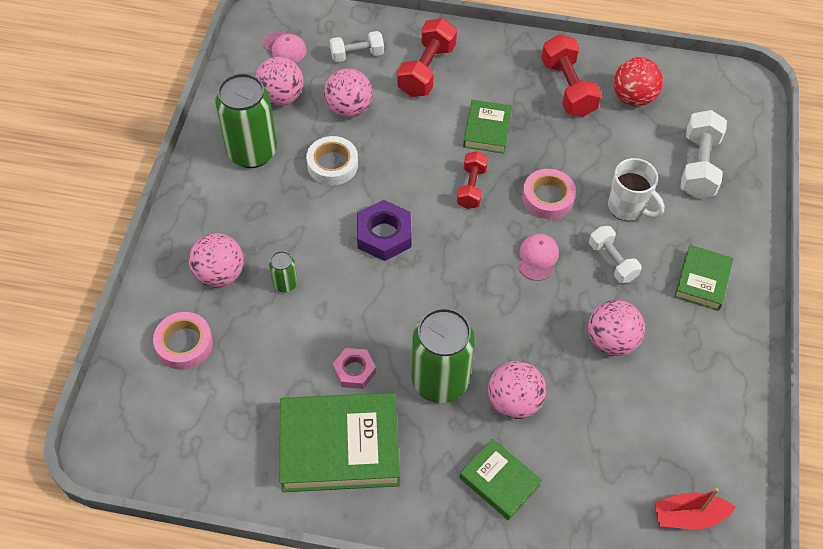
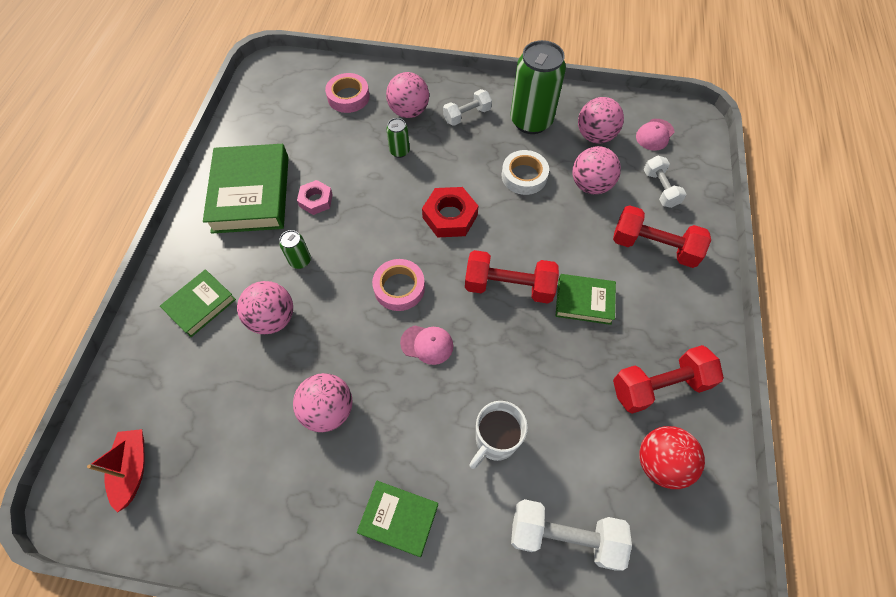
camera: 90 degrees right, 5 degrees up
(384, 235) = (450, 216): purple nut -> red nut
(440, 381) = (300, 261): green can -> green can, size x0.45
(471, 187) = (509, 286): red dumbbell -> red dumbbell, size x1.56
(548, 198) = (502, 357): pink tape -> pink tape (399, 288)
(612, 261) = (423, 418): white dumbbell -> white dumbbell (467, 115)

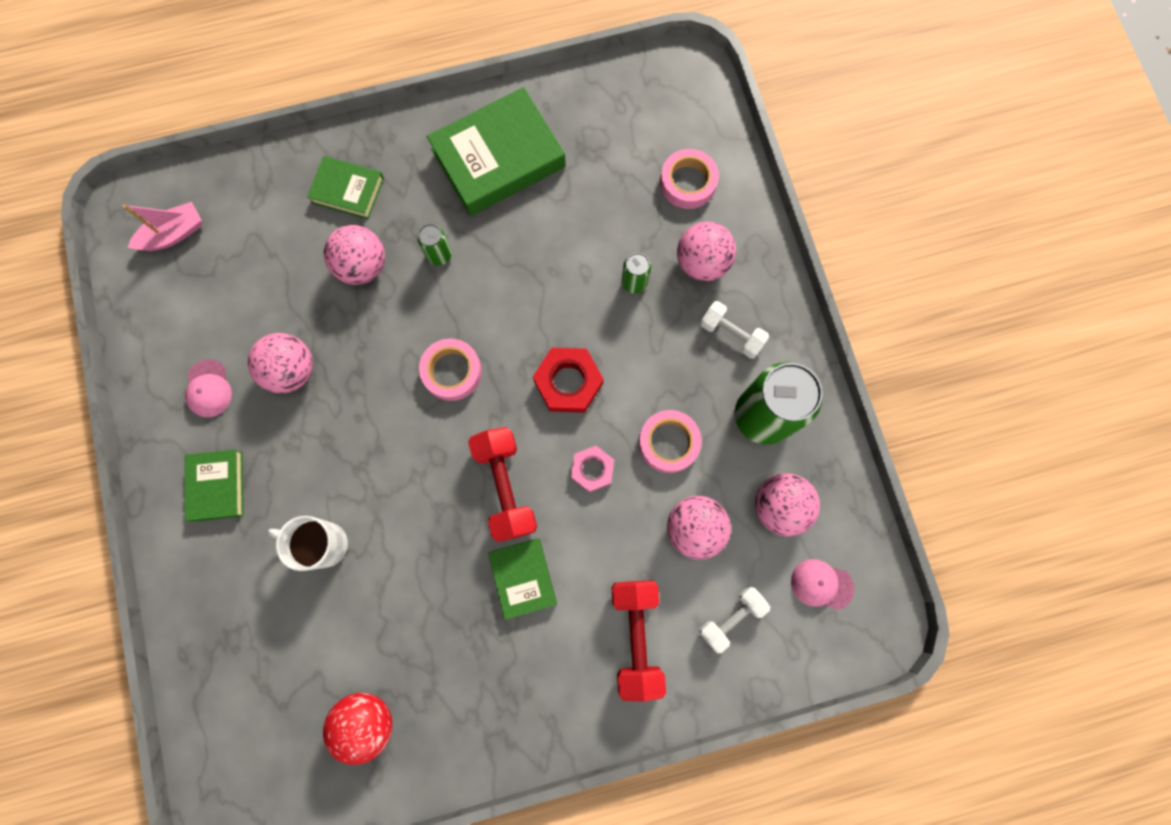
camera: 65 degrees right, 15 degrees up
(133, 469) = (174, 234): red boat -> pink boat
(316, 200) = (521, 228): pink nut -> pink nut (592, 470)
(427, 344) = (399, 431): pink cap -> pink cap (208, 388)
(524, 176) = (668, 443): white tape -> pink tape
(564, 536) = (258, 647): white dumbbell -> none
(659, 386) = (453, 695): red dumbbell -> none

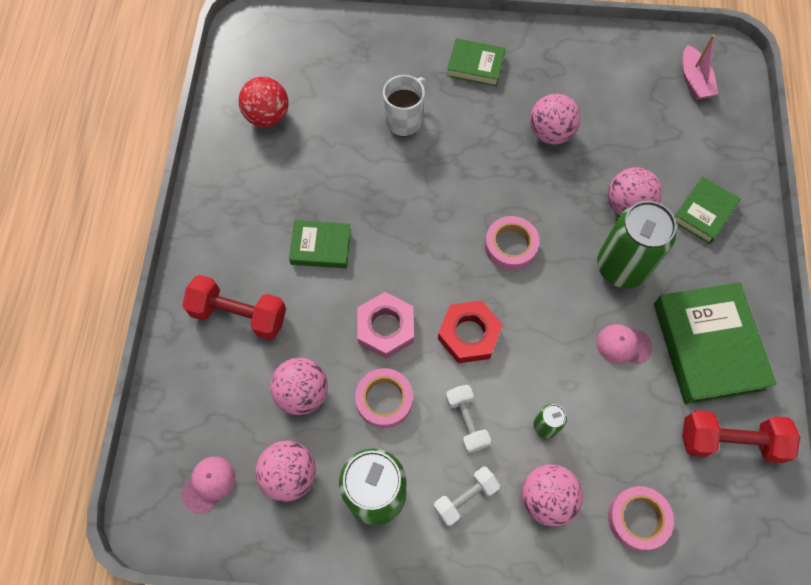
camera: 110 degrees right, 10 degrees down
(208, 388) = (554, 76): pink cap -> pink cap (623, 345)
(439, 255) = (621, 267): green can -> green can, size x2.21
(505, 487) = (398, 256): red dumbbell -> red dumbbell (730, 441)
(592, 470) = (385, 328): pink nut -> pink nut, size x1.54
(731, 618) = (217, 395): white dumbbell -> white dumbbell (466, 421)

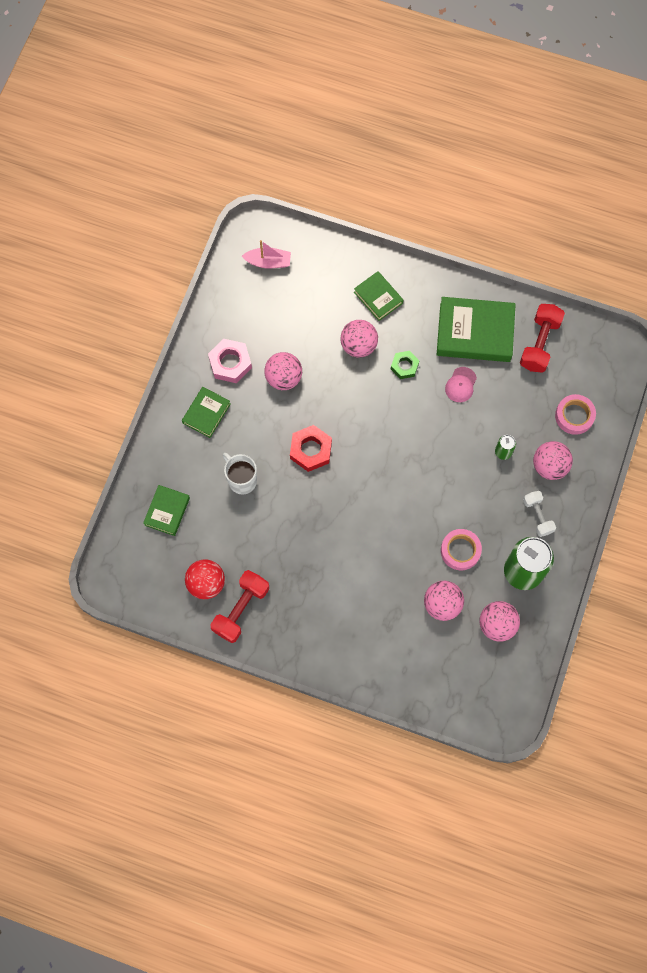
camera: 75 degrees left, 5 degrees up
(208, 484) = (491, 680): pink cap -> none
(239, 314) = (372, 637): red dumbbell -> red dumbbell (241, 609)
(321, 247) = (333, 567): green book -> green book (167, 511)
(385, 328) = (408, 537): pink nut -> pink nut (230, 363)
(466, 421) = (488, 501): white dumbbell -> none
(469, 334) = (428, 482): red nut -> red nut (311, 450)
(510, 246) = (368, 434): pink tape -> none
(621, 267) = (404, 366): green can -> green nut

